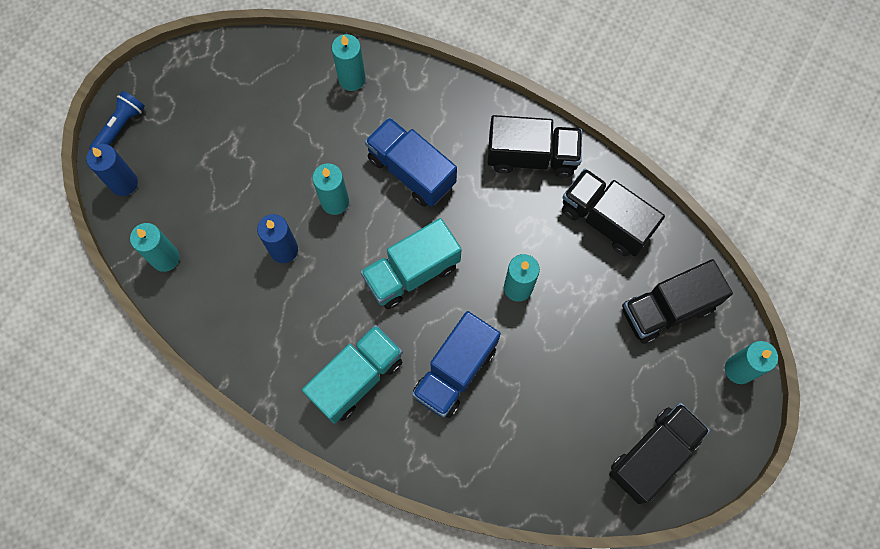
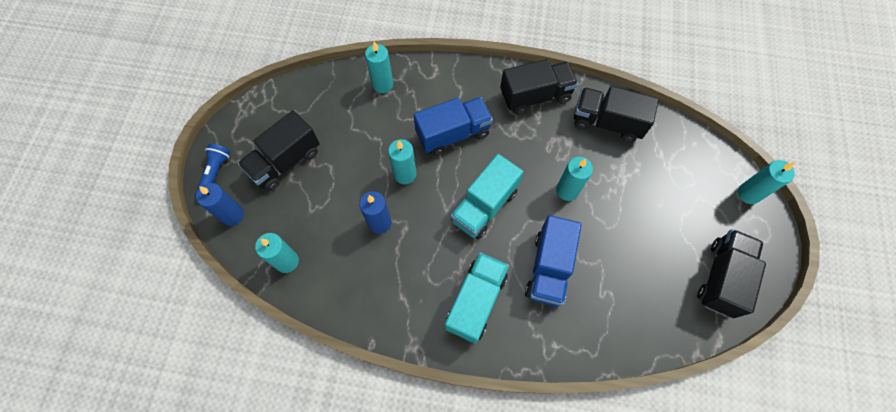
camera: 20 degrees left, 5 degrees down
(411, 171) = (453, 134): blue truck -> blue truck turned 135 degrees clockwise
(667, 309) = (679, 169): black truck -> black truck (285, 162)

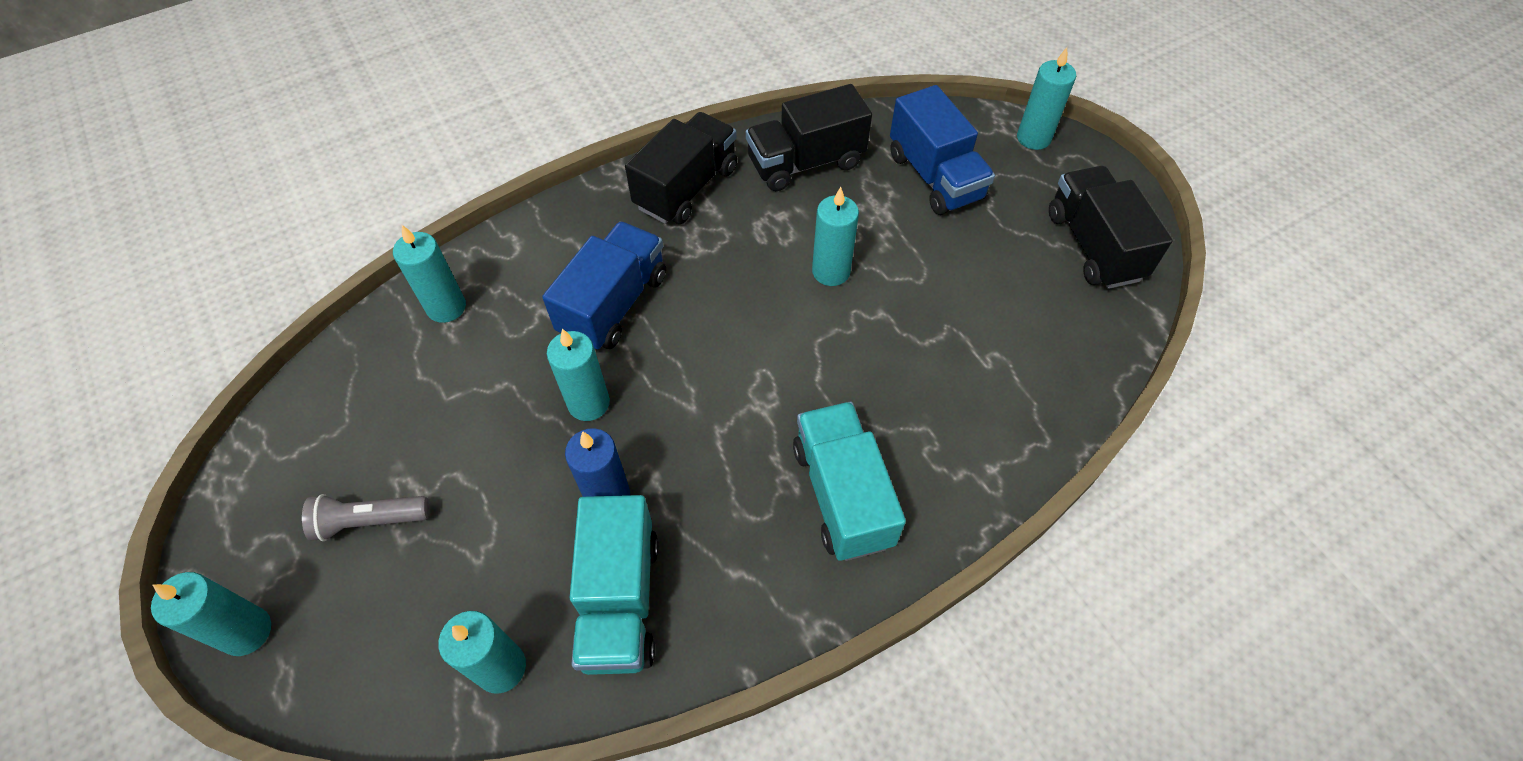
camera: 40 degrees left, 10 degrees down
(215, 174) = (247, 631): blue flashlight -> turquoise candle
(232, 215) = (337, 672): blue candle -> none
(285, 162) = (370, 521): black truck -> grey flashlight
(484, 206) = (741, 365): turquoise truck -> turquoise truck (620, 600)
(549, 268) = (896, 380): blue truck -> blue truck (935, 177)

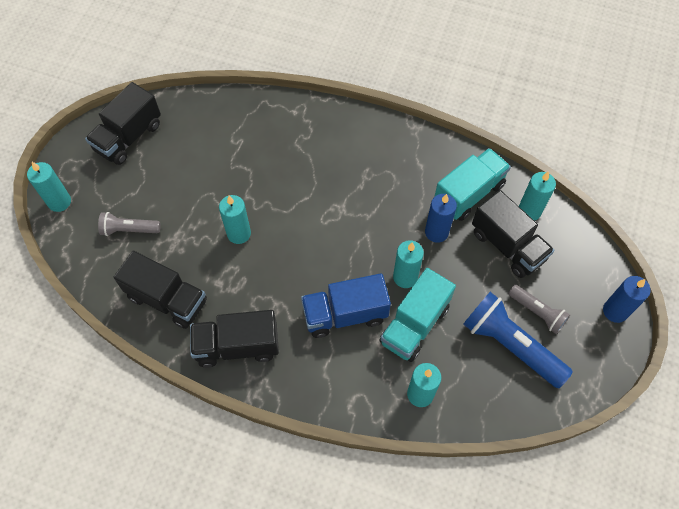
camera: 130 degrees left, 5 degrees up
(247, 631) = (615, 311): turquoise candle -> blue candle
(376, 448) = (510, 345): none -> blue flashlight
(489, 576) = (507, 245): none -> black truck
(842, 494) = (354, 152): turquoise truck -> turquoise truck (414, 325)
(935, 177) = (129, 230): blue truck -> grey flashlight

